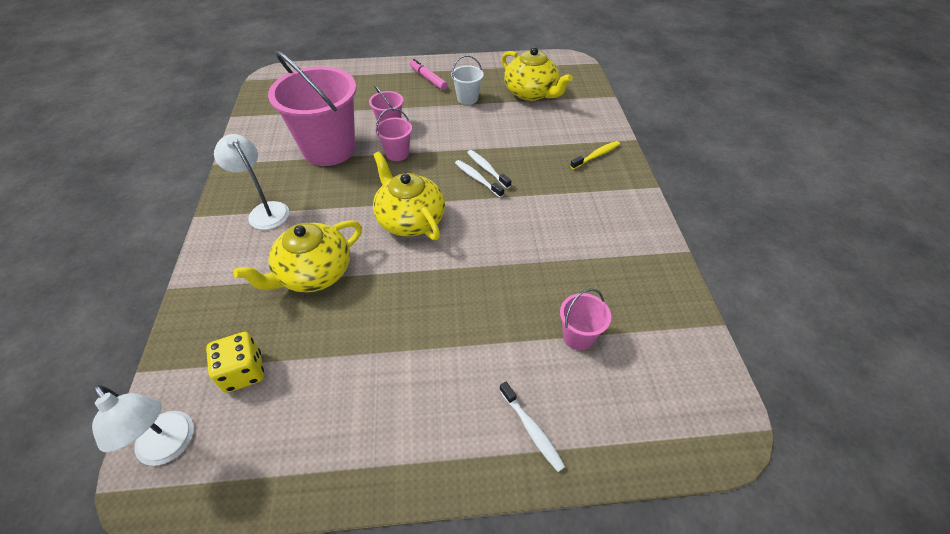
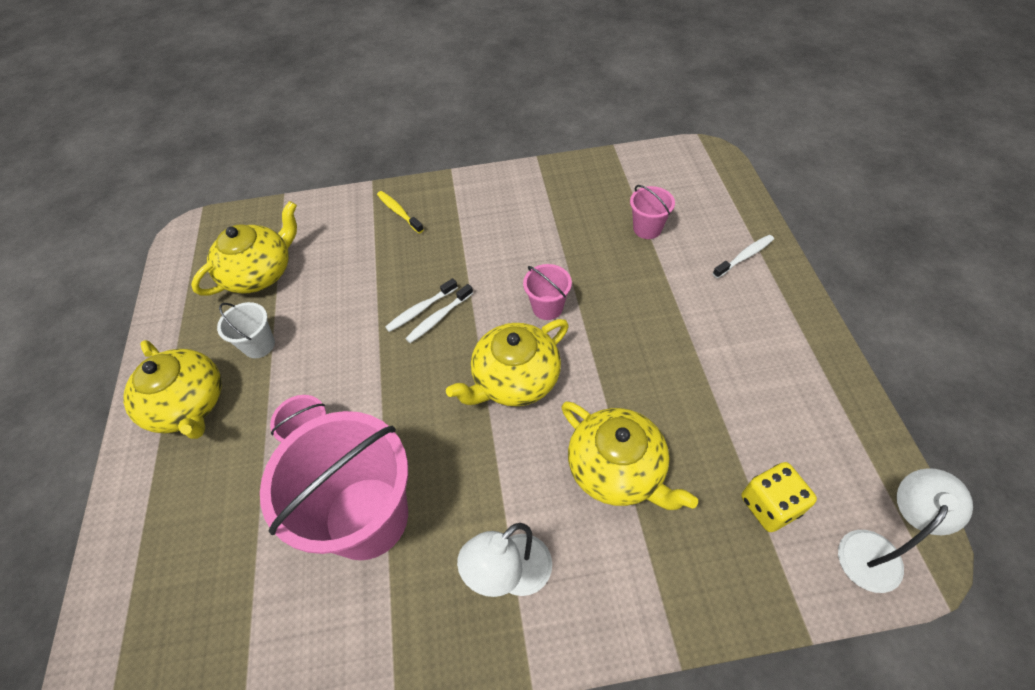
camera: 90 degrees left, 5 degrees up
(397, 153) = (383, 416): pink bucket -> pink bucket (547, 307)
(428, 78) = (189, 405): pink marker -> yellow teapot

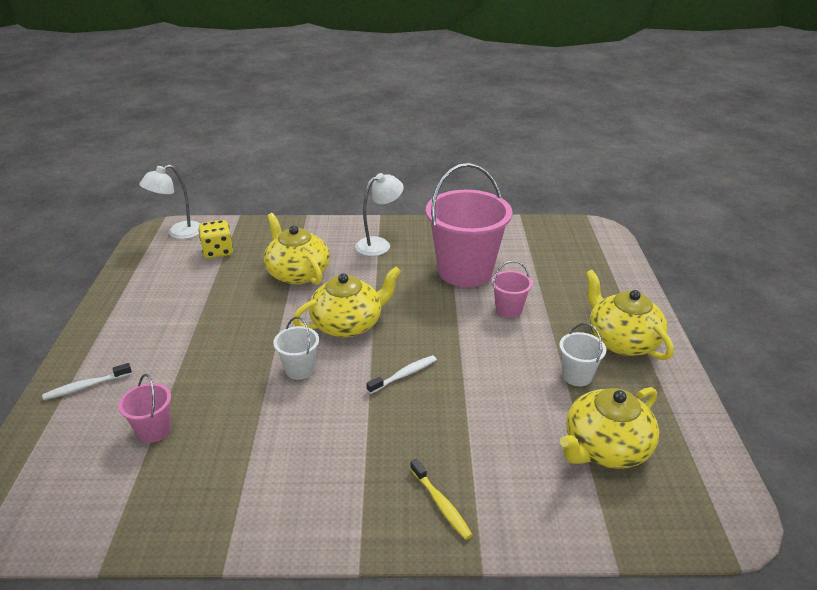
camera: 175 degrees left, 20 degrees down
(420, 310) = (421, 384): white toothbrush -> none
(547, 307) = (300, 369): pink bucket -> white bucket

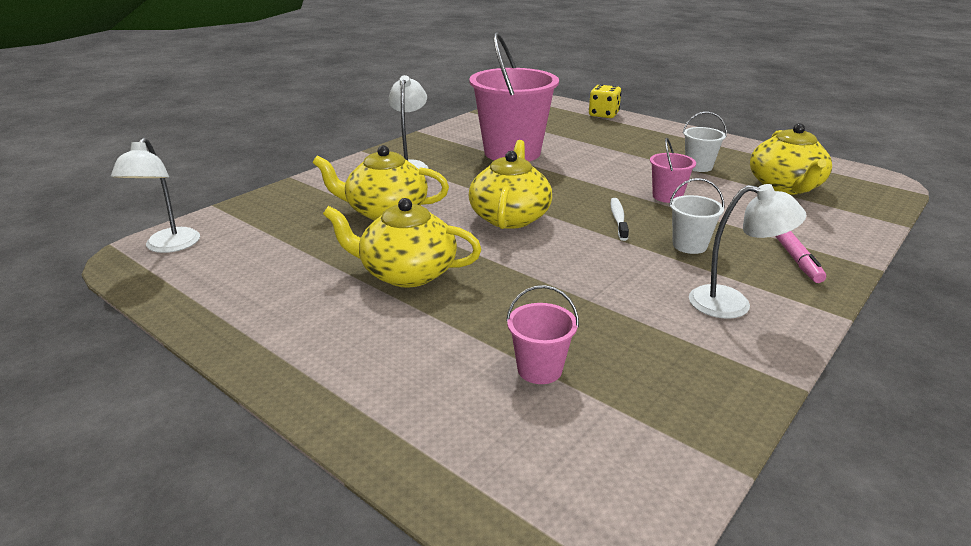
camera: 50 degrees left, 5 degrees down
(86, 386) = (386, 397): white toothbrush -> none
(218, 251) = (260, 236): yellow dice -> yellow dice (603, 115)
(300, 369) = (546, 259): white bucket -> white bucket (689, 245)
(319, 490) = (732, 304): none -> white lamp
(441, 504) = (796, 259): yellow toothbrush -> pink marker
(508, 309) = (588, 157): pink bucket -> pink bucket (667, 196)
(621, 341) = (677, 142): yellow teapot -> yellow teapot (406, 273)

